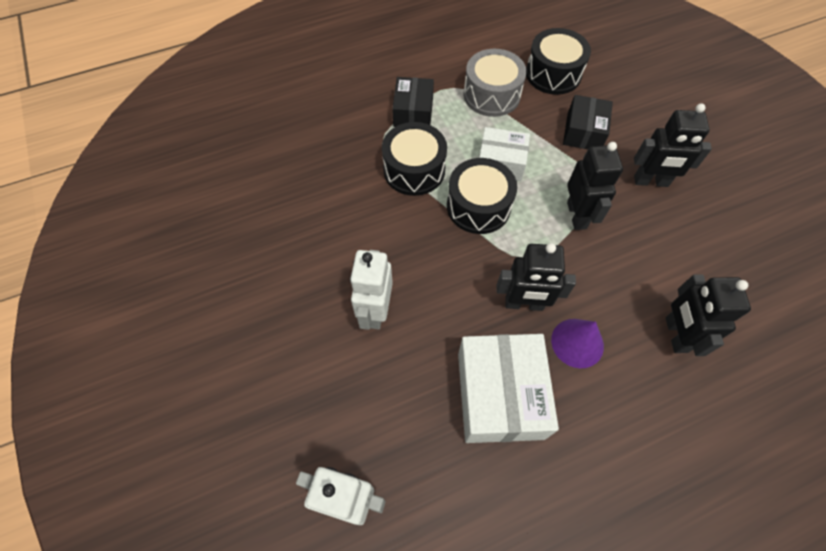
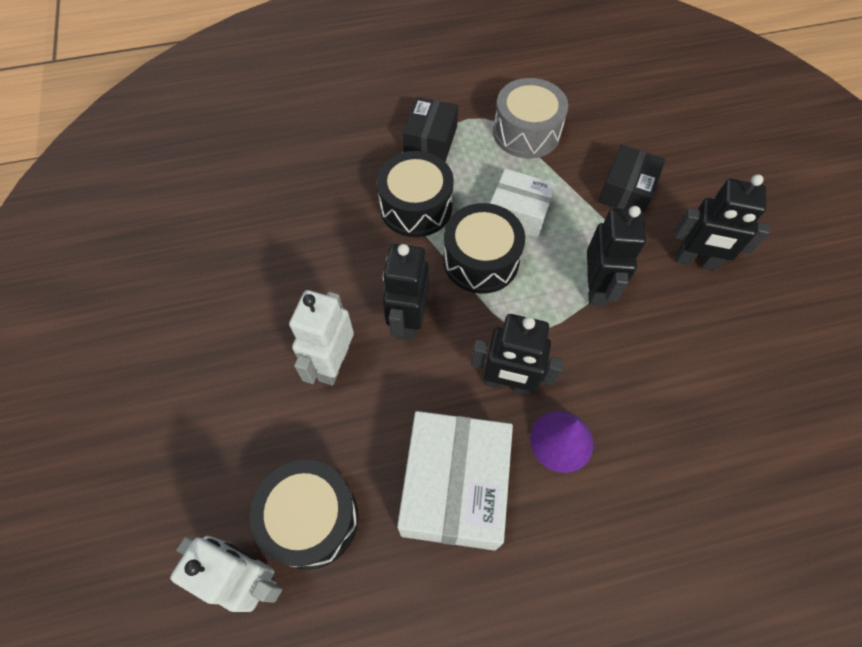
camera: 10 degrees right, 0 degrees up
(553, 74) = (605, 117): black drum -> black drum (311, 518)
(675, 335) = (684, 451): black robot -> black robot (408, 321)

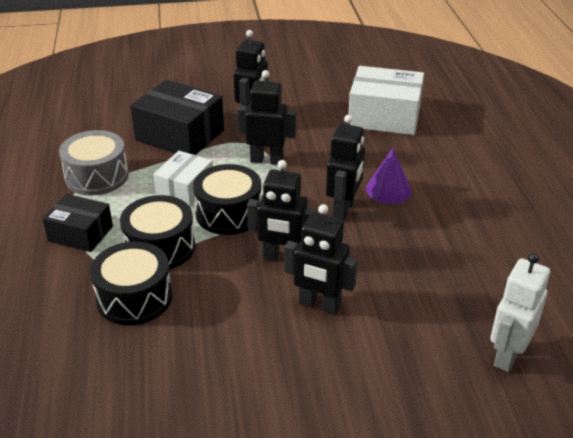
camera: 85 degrees left, 25 degrees down
(311, 518) = (456, 319): black drum -> black drum (134, 297)
(333, 364) = (319, 305): white robot -> black robot
(454, 487) = (425, 241): white box -> white box (384, 116)
(626, 190) = (179, 135): black box -> black box, size x1.62

